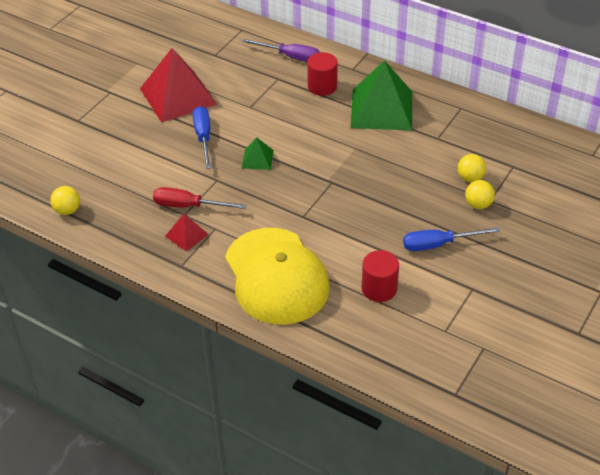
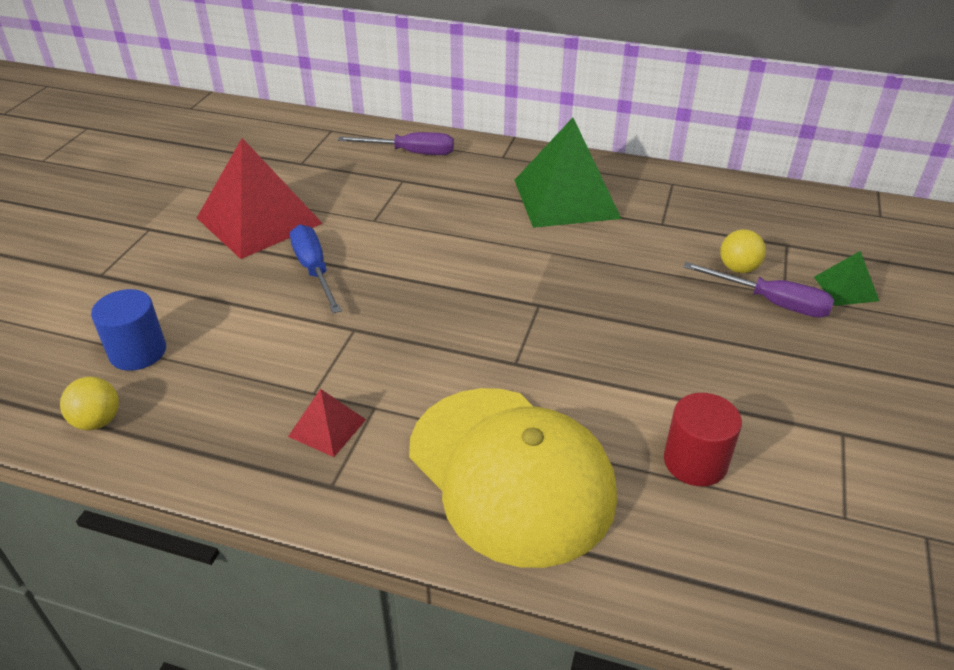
camera: 15 degrees left, 5 degrees down
(93, 174) = (138, 352): none -> blue cylinder
(188, 206) = (317, 378): red screwdriver -> none
(257, 159) = (410, 288): green pyramid -> green pyramid (846, 288)
(322, 86) = (470, 182): red cylinder -> none
(438, 244) = (749, 371): blue screwdriver -> none
(478, 204) = (771, 302): yellow ball -> purple screwdriver

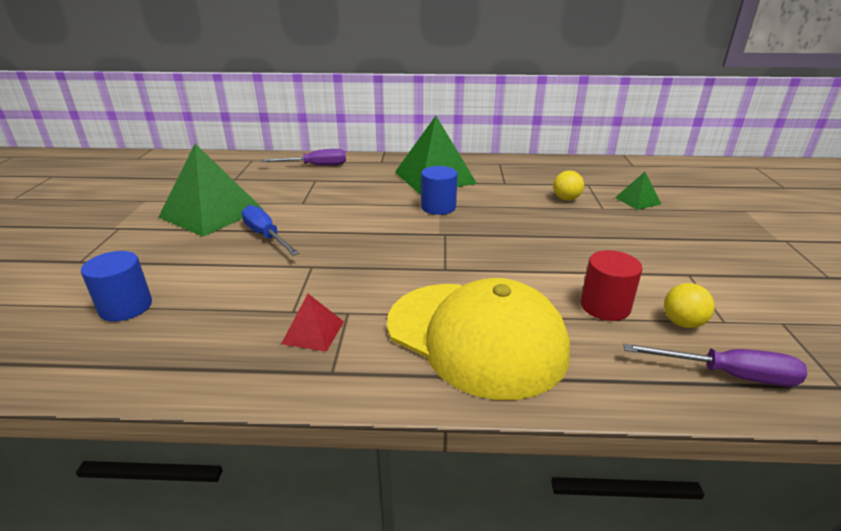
camera: 15 degrees left, 10 degrees down
(98, 421) = (96, 362): yellow ball -> yellow ball (682, 323)
(259, 220) = (211, 213): red pyramid -> green pyramid
(549, 256) = (438, 207): none -> blue cylinder
(771, 302) = (598, 213): purple screwdriver -> purple screwdriver (728, 375)

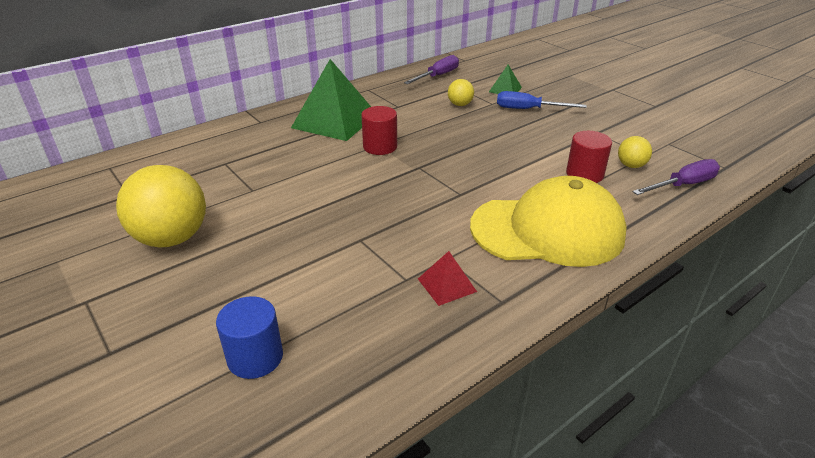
camera: 40 degrees left, 5 degrees up
(211, 213) = (172, 238): green pyramid -> yellow ball
(266, 236) = (273, 234): blue screwdriver -> blue screwdriver (528, 109)
(315, 166) = (199, 149): purple screwdriver -> purple screwdriver (437, 76)
(438, 207) = (380, 147): blue cylinder -> red cylinder

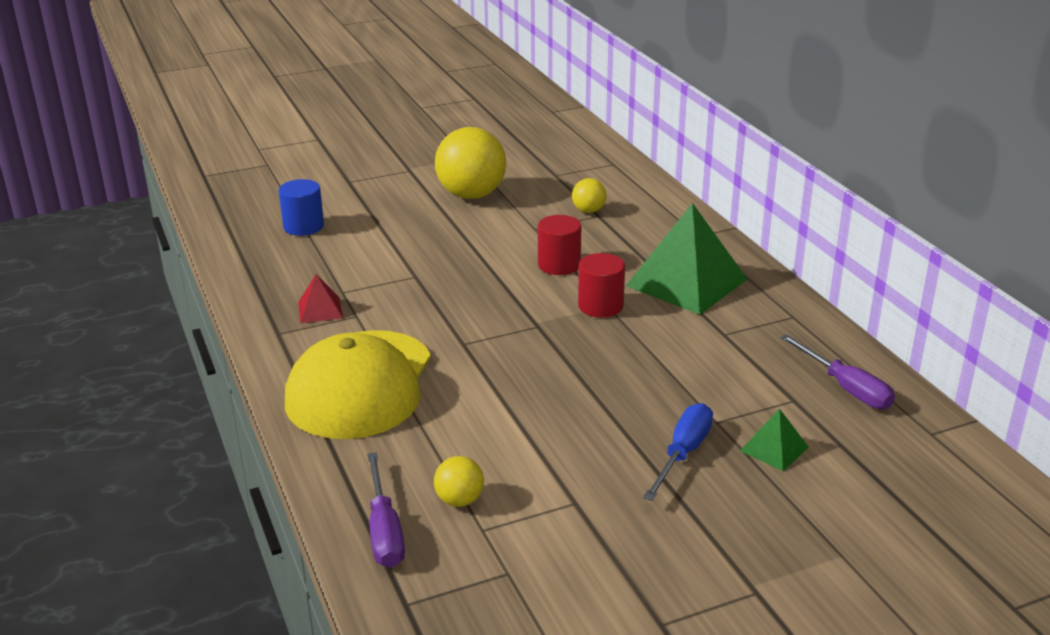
camera: 105 degrees right, 5 degrees down
(460, 104) = (717, 389): yellow ball -> yellow ball (588, 211)
(584, 174) = (458, 448): red cylinder -> red cylinder (559, 265)

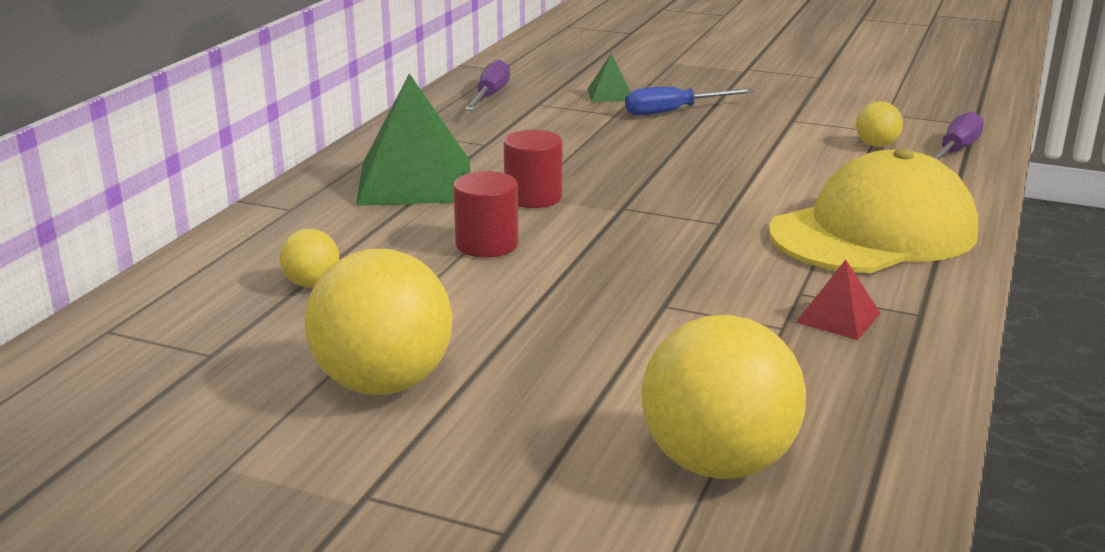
camera: 135 degrees left, 5 degrees down
(303, 226) = (718, 463): blue cylinder -> yellow ball

